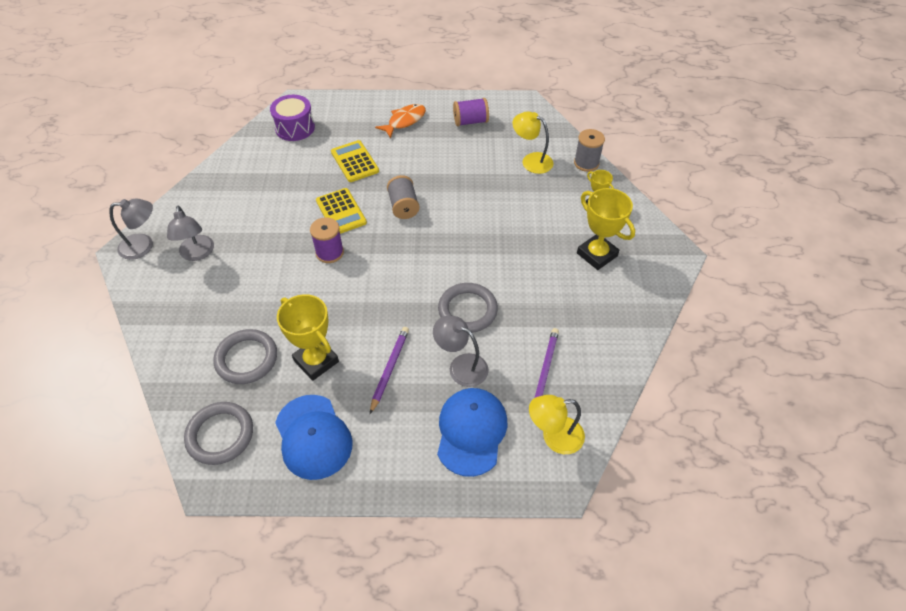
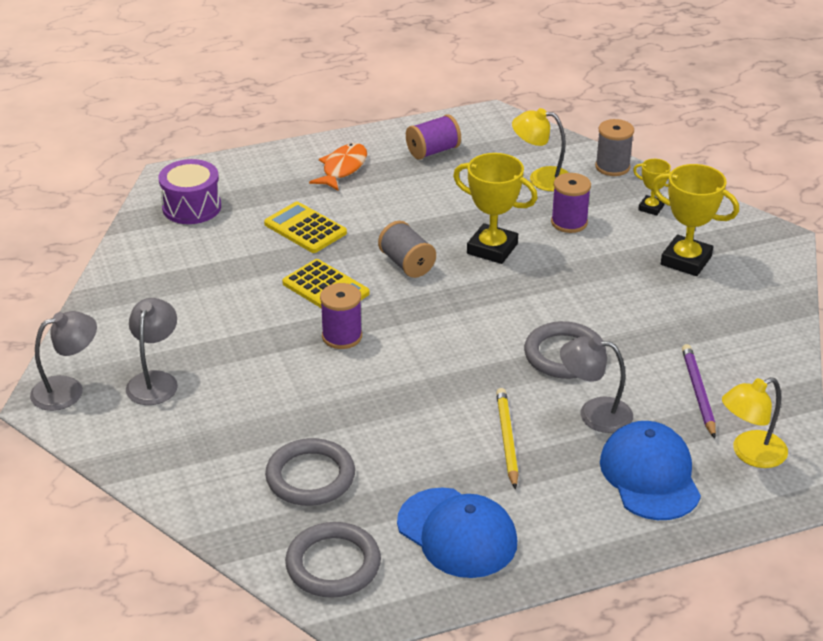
camera: 20 degrees left, 15 degrees down
(197, 254) = (155, 380): grey lamp -> grey lamp turned 135 degrees counterclockwise
(316, 361) = (406, 455): yellow trophy -> yellow trophy (492, 249)
(389, 369) = (507, 439): purple pencil -> yellow pencil
(531, 201) = (569, 222): none -> purple spool

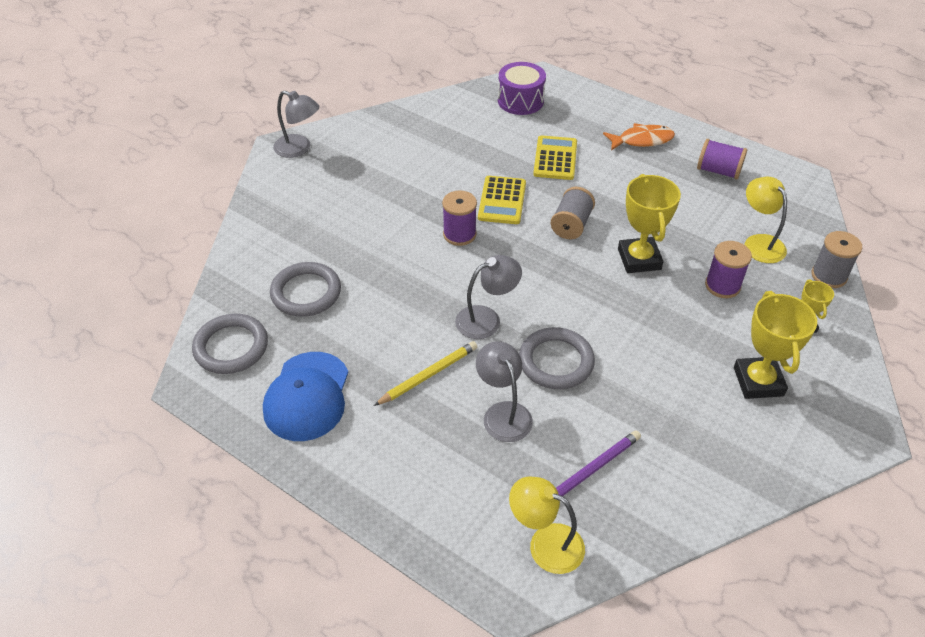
camera: 55 degrees right, 10 degrees up
(155, 380) = (338, 177): grey lamp -> grey lamp (486, 319)
(650, 475) = (460, 484): blue cap -> none

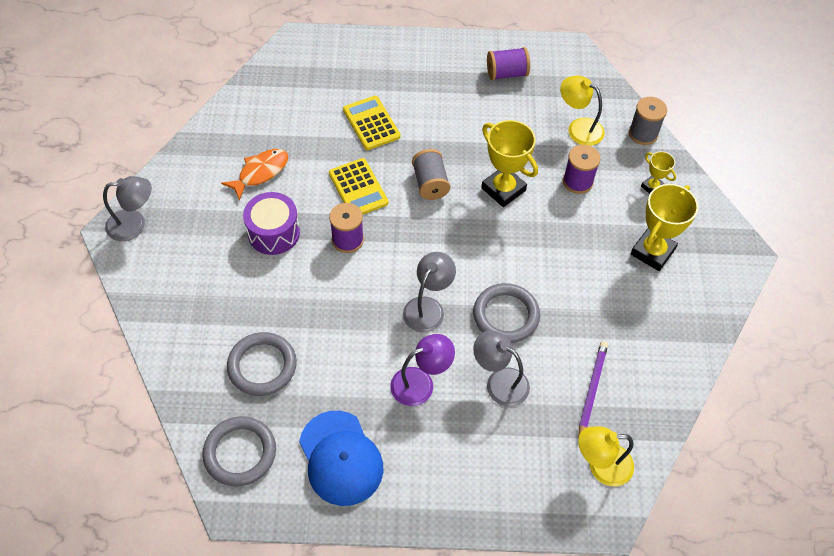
camera: 35 degrees left, 10 degrees up
(428, 375) = (420, 383): yellow pencil -> purple lamp
(520, 101) = (298, 76): purple drum -> purple drum (273, 233)
(642, 140) = (428, 70): orange fish -> orange fish (260, 172)
(758, 381) = (652, 252): yellow trophy -> yellow trophy turned 75 degrees clockwise

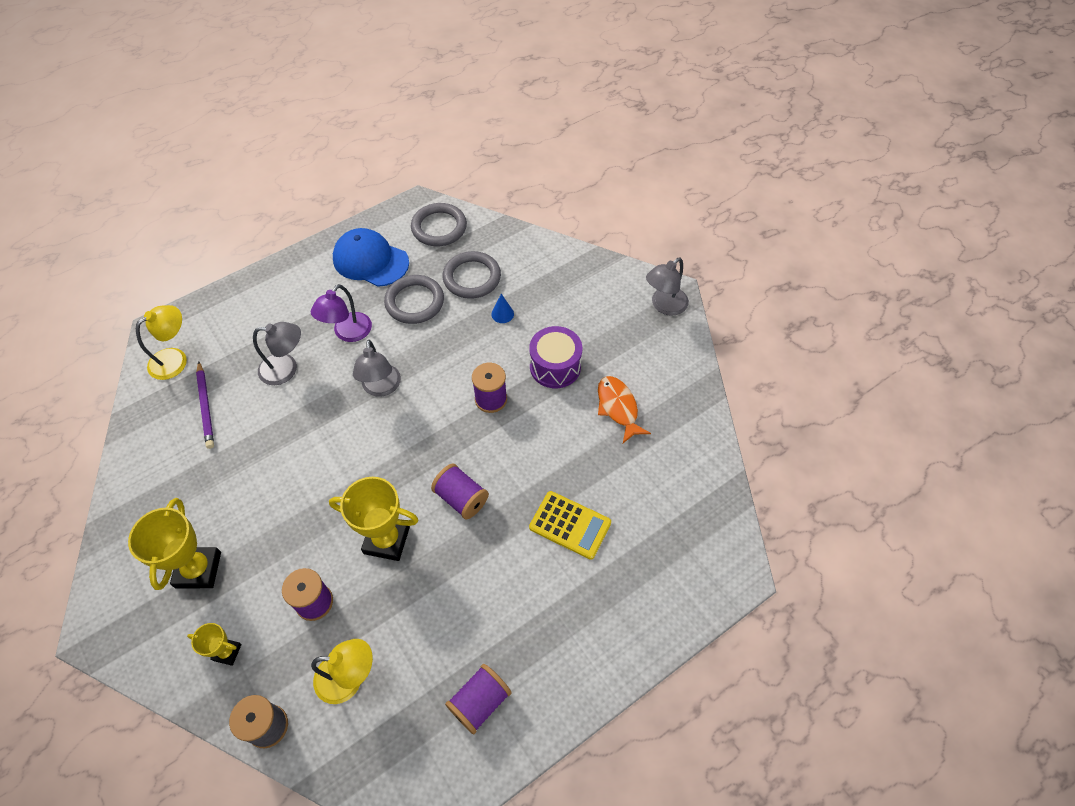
camera: 145 degrees right, 0 degrees up
(260, 172) = (618, 407): orange fish -> orange fish turned 150 degrees clockwise
(270, 308) = (502, 314): none -> blue cone
(358, 188) = (522, 449): yellow calculator -> none
(430, 183) = (461, 498): grey spool -> purple spool
(506, 315) = (311, 421): grey ring -> grey ring (414, 302)

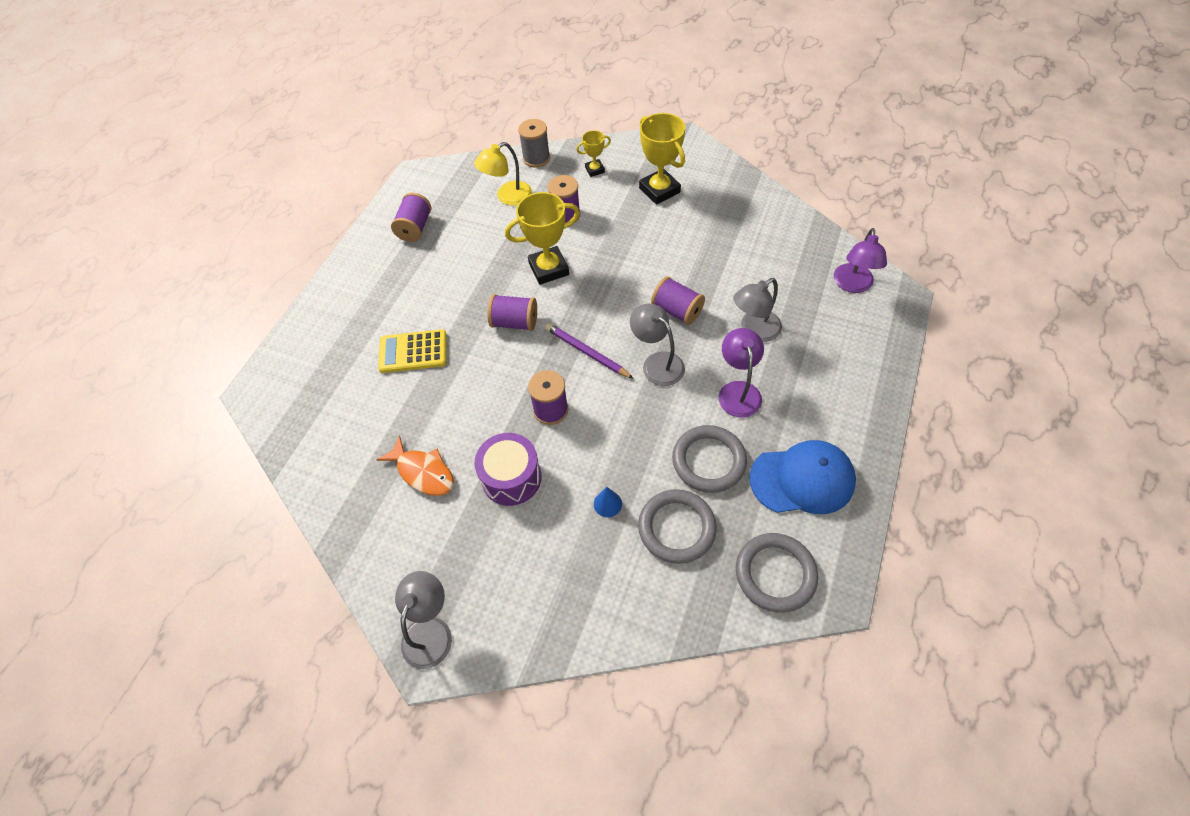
camera: 150 degrees right, 0 degrees up
(175, 359) = (852, 285): yellow lamp -> purple lamp
(206, 406) = (780, 269): purple pencil -> purple pencil (587, 352)
(322, 422) = (677, 311): none -> purple spool

